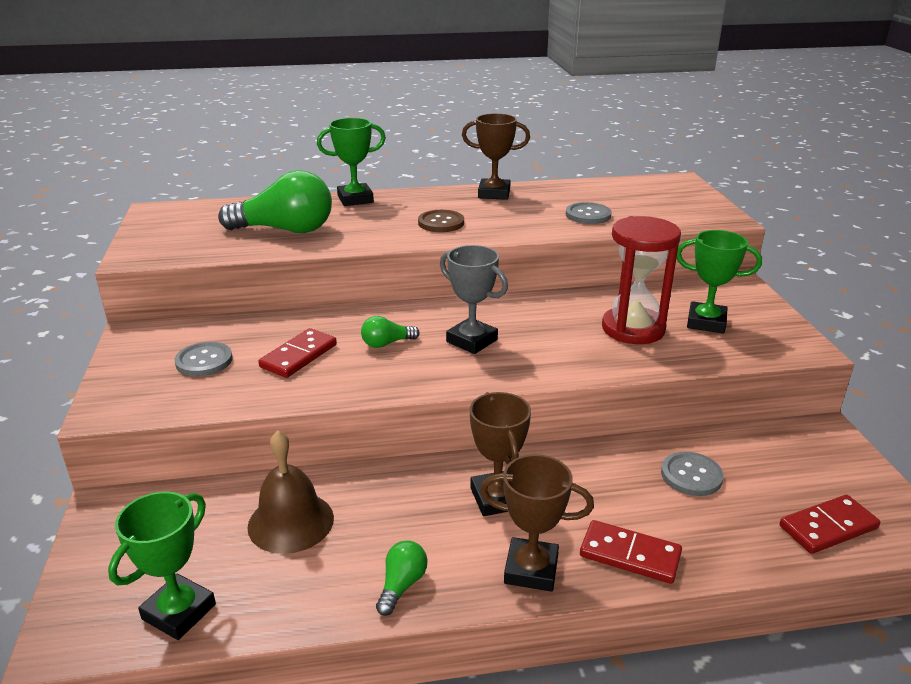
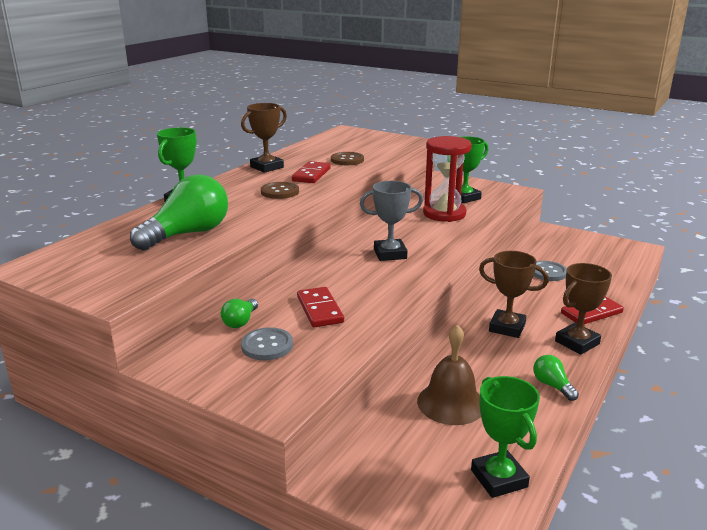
camera: 50 degrees left, 5 degrees down
(386, 343) = (351, 277): green light bulb -> green light bulb (240, 321)
(588, 215) = (347, 160): grey button -> brown button
(828, 527) = (617, 262): red domino -> red domino (311, 175)

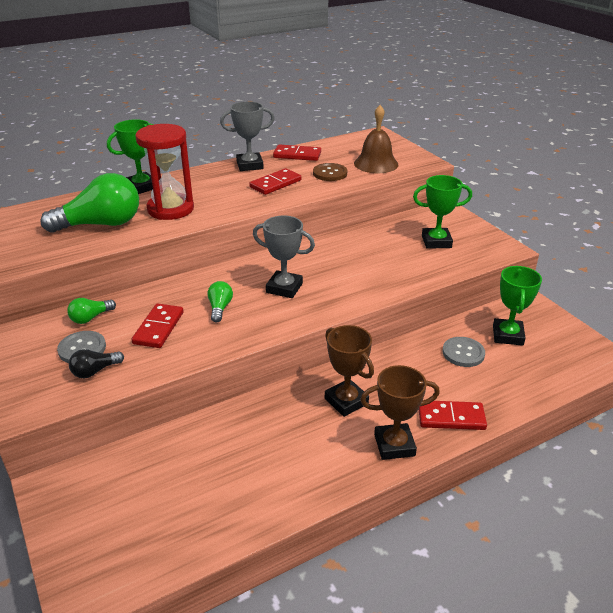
camera: 30 degrees right, 10 degrees up
(267, 167) = (250, 165): brown trophy -> grey trophy
(280, 192) = (224, 197): brown button -> none
(299, 153) = (297, 155): none -> red domino
(305, 357) = (95, 371): none -> black light bulb
(444, 214) = (391, 256): red hourglass -> red hourglass (170, 209)
(451, 403) = (208, 458): brown bell -> brown bell (376, 164)
(499, 478) = (162, 548): green trophy -> green trophy (508, 335)
(552, 386) = (314, 481): green light bulb -> green light bulb (220, 308)

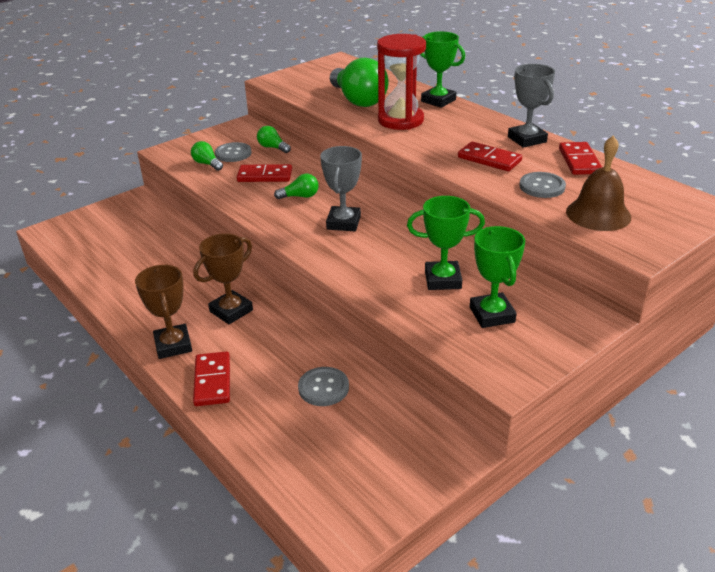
camera: 80 degrees right, 0 degrees up
(95, 371) = (207, 164): black light bulb -> green light bulb
(330, 173) = (542, 186): brown button -> grey button
(508, 335) = (370, 428): green trophy -> green trophy (443, 280)

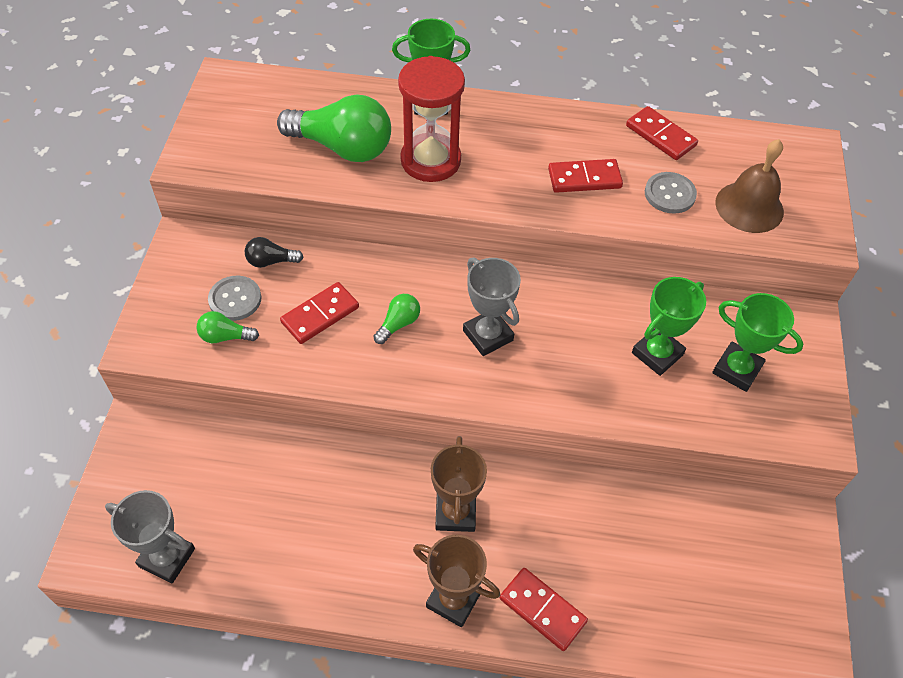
camera: 45 degrees left, 20 degrees up
(273, 147) = (271, 261): green light bulb -> black light bulb
(323, 388) = (641, 538): grey button -> none
(527, 139) = (584, 126): grey trophy -> grey trophy (167, 557)

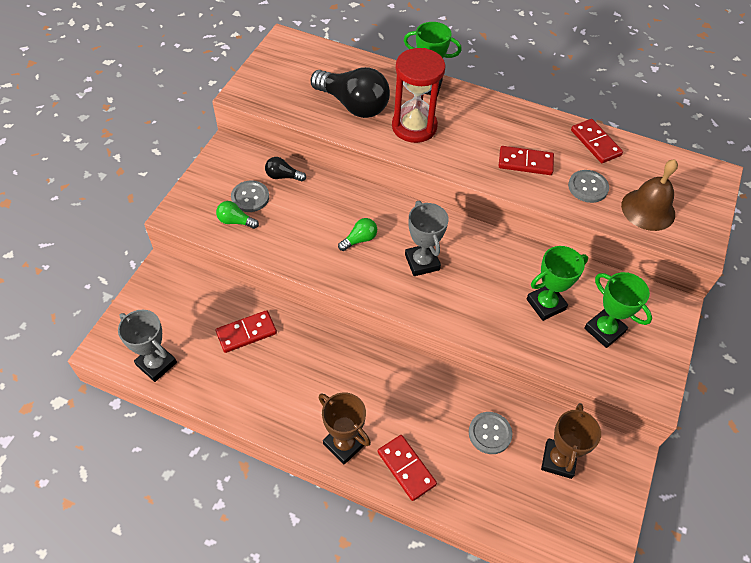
camera: 15 degrees right, 0 degrees up
(320, 315) = (306, 221): red domino -> red domino (246, 333)
(342, 147) = (353, 105): green light bulb -> black light bulb
(455, 513) = (364, 384): brown trophy -> brown trophy (558, 460)
(631, 535) = (490, 433): none -> grey button

